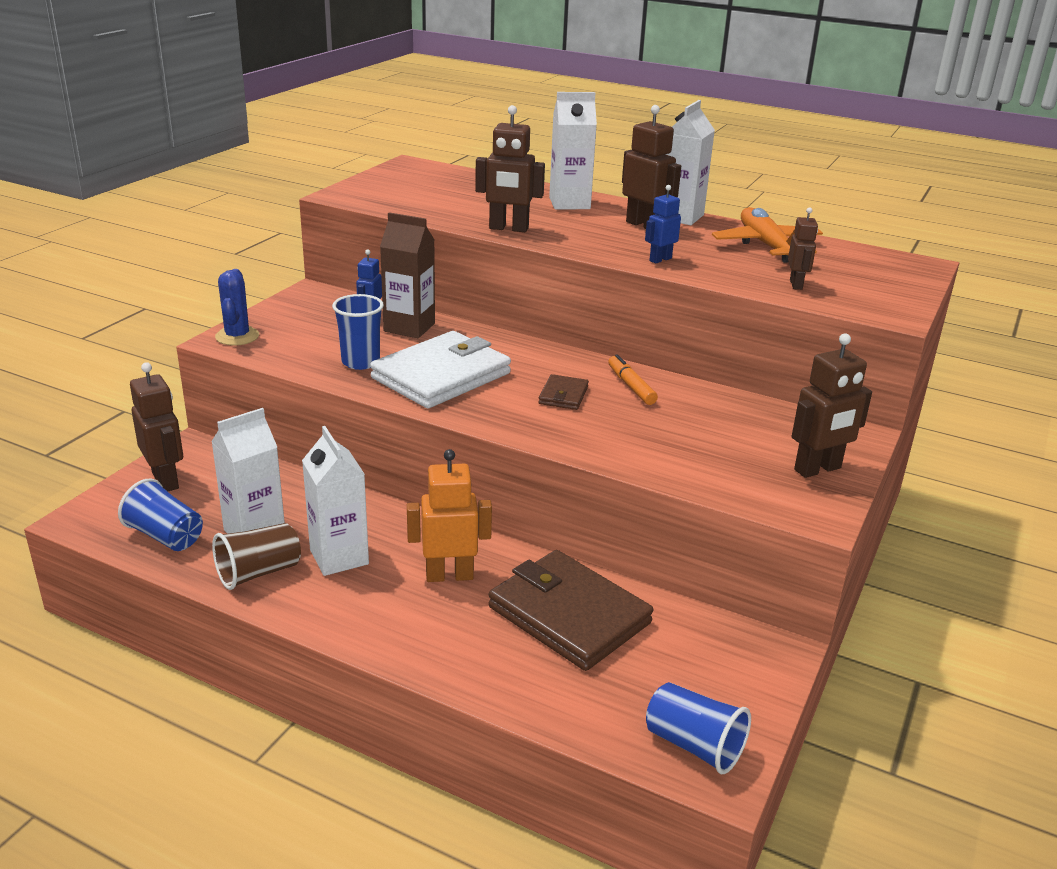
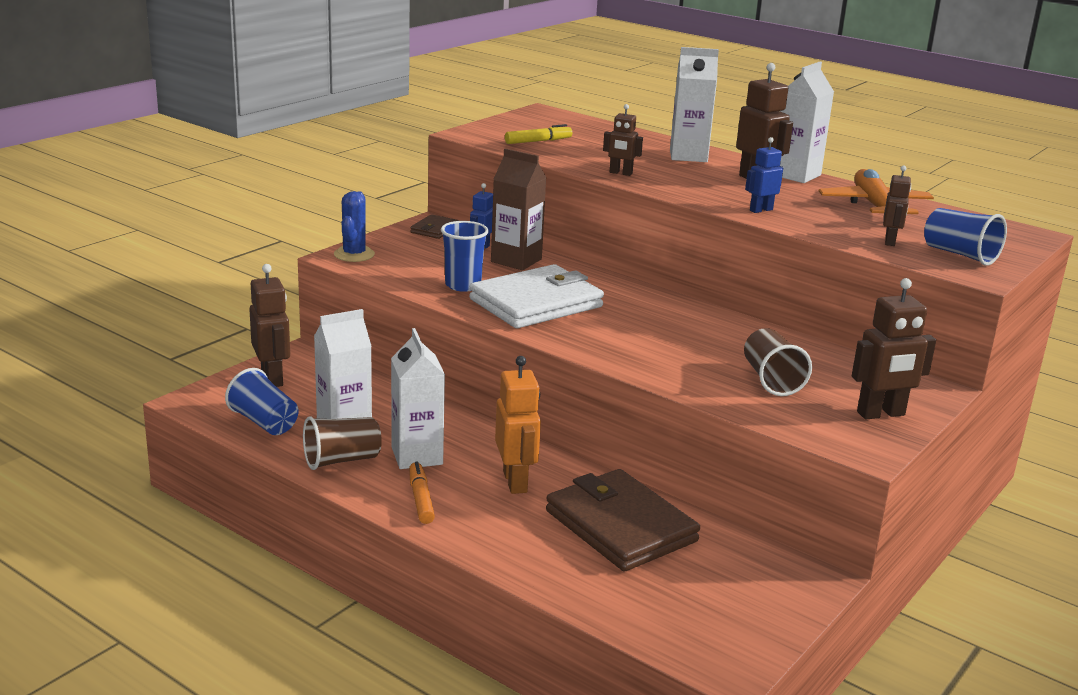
camera: 10 degrees right, 5 degrees down
(415, 198) = (538, 141): none -> yellow marker
(449, 575) = (515, 482): orange robot -> orange robot turned 75 degrees clockwise
(508, 228) = (620, 173): brown robot -> brown robot, size x0.60
(563, 395) = (649, 329): brown wallet -> brown wallet (434, 229)
(631, 386) = (718, 328): orange marker -> orange marker (421, 499)
(694, 745) = (710, 642): blue cup -> blue cup (960, 255)
(700, 442) = (771, 380): none -> brown cup

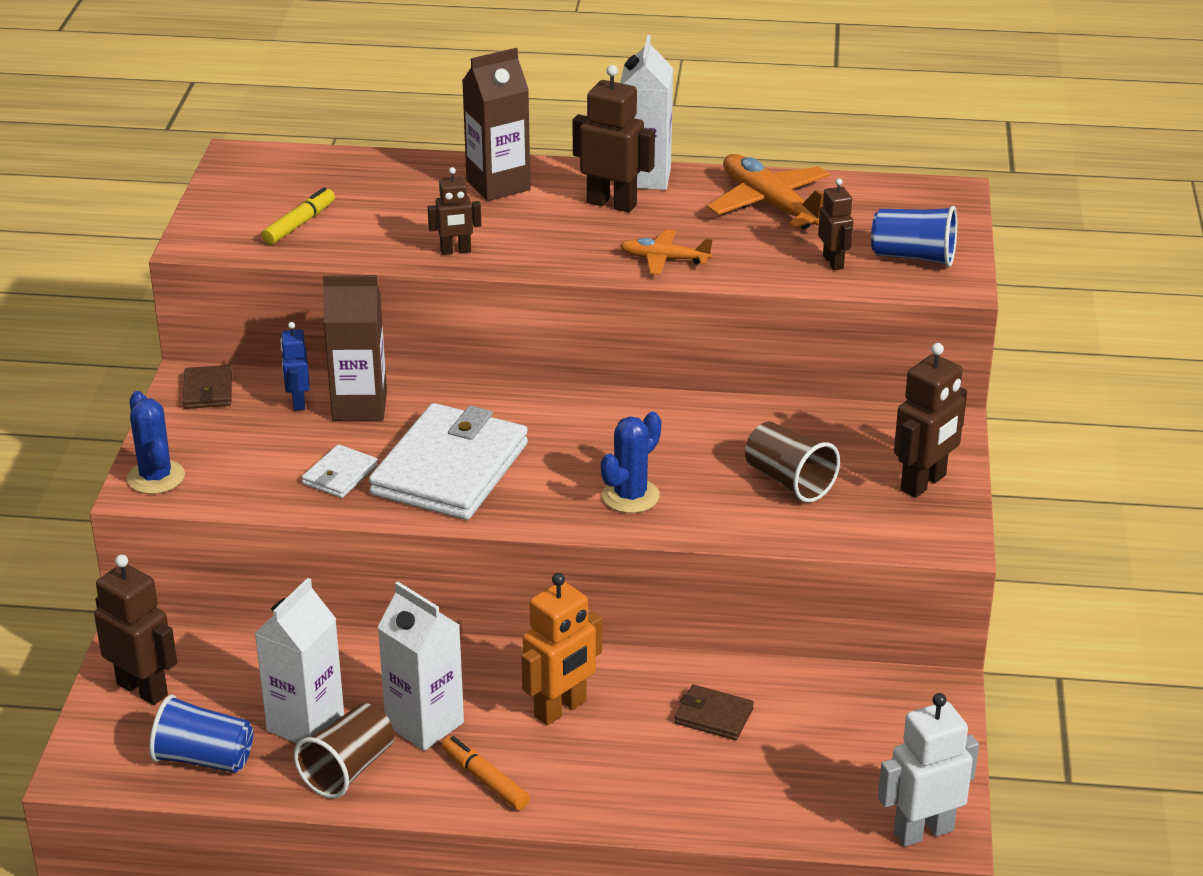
camera: 30 degrees left, 10 degrees up
(463, 285) = (340, 475): blue cup -> white wallet
(515, 482) = (561, 709): orange robot -> orange robot turned 90 degrees clockwise
(620, 526) = (713, 716): brown wallet -> brown wallet, size x0.45
(642, 352) = (630, 496): none -> blue cactus
(688, 156) = (498, 185): white carton -> brown carton
(713, 660) = (923, 831): none -> white robot
(761, 210) = (664, 259): blue robot -> orange plane

